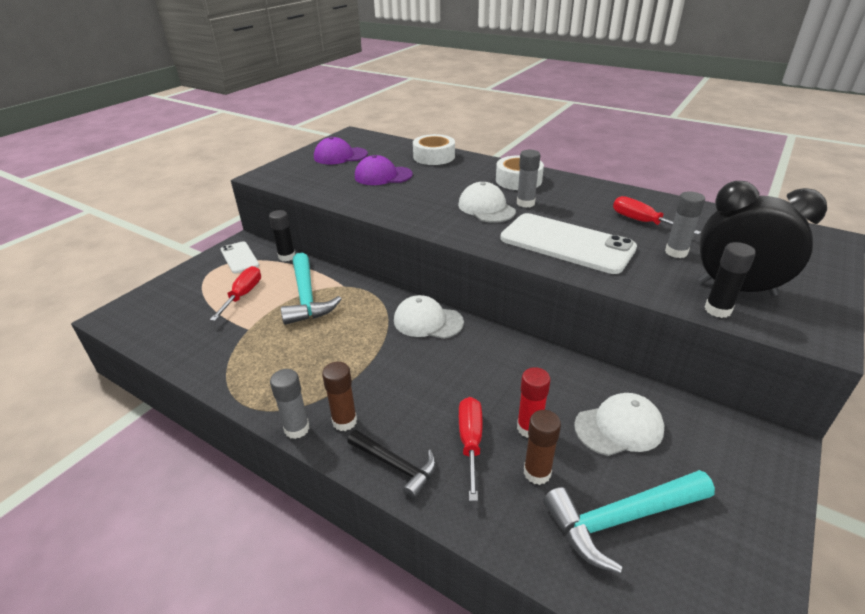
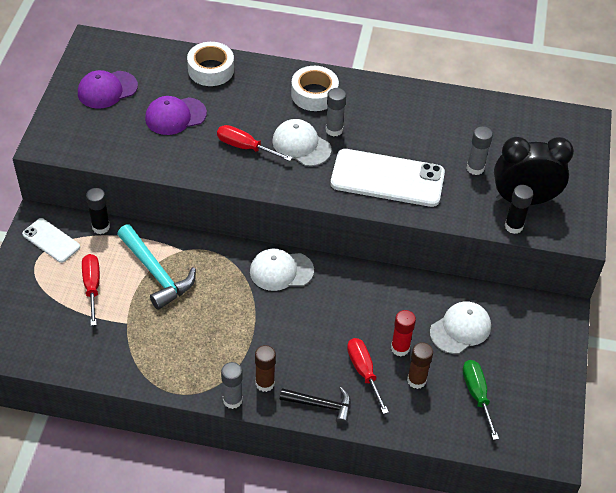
camera: 25 degrees left, 15 degrees up
(621, 519) = (477, 395): turquoise hammer -> green screwdriver
(642, 222) = (441, 134): red screwdriver -> red screwdriver (245, 147)

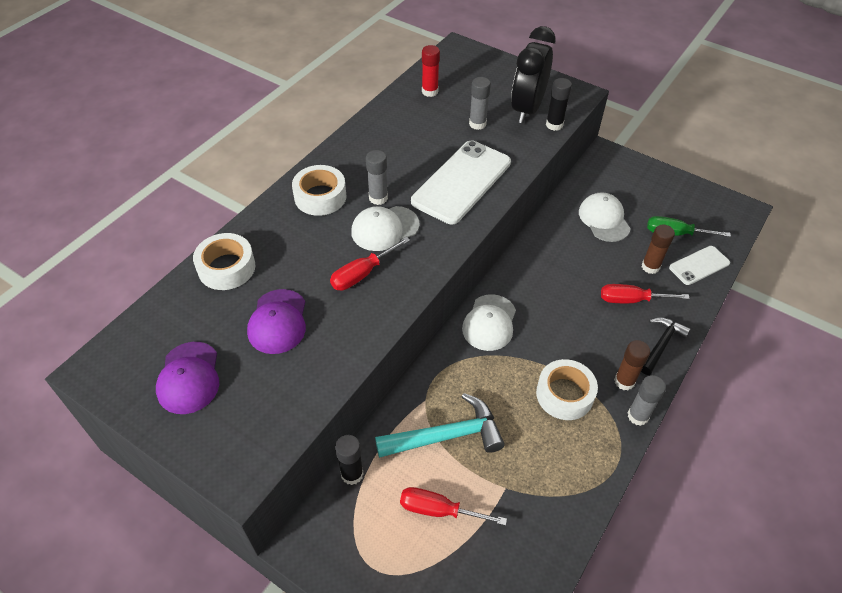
camera: 65 degrees left, 0 degrees up
(51, 240) = (346, 538): white phone -> white phone (699, 265)
(230, 342) = (564, 394): none -> white tape
(400, 348) = (612, 265): red glue stick -> red glue stick (430, 91)

